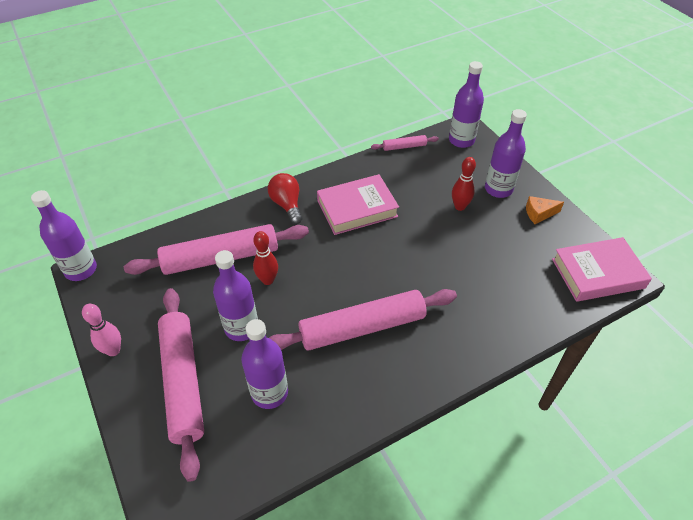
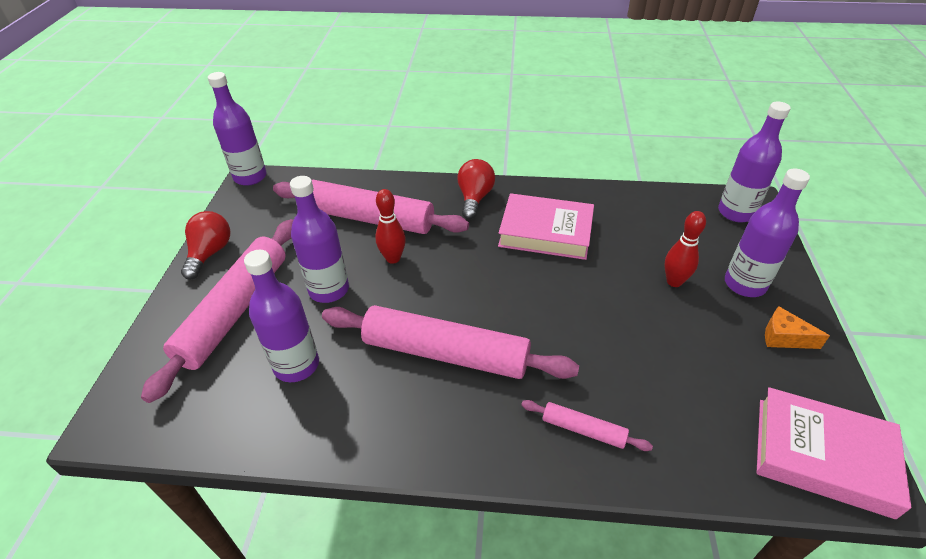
camera: 35 degrees right, 5 degrees down
(113, 350) = (210, 253): pink bowling pin -> red light bulb
(404, 147) = (655, 193): pink rolling pin -> pink rolling pin (583, 430)

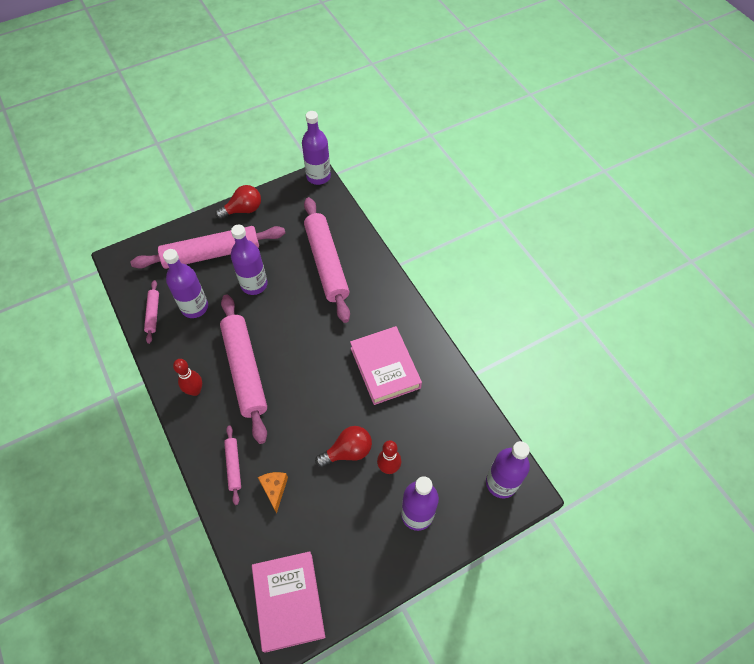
camera: 55 degrees right, 15 degrees up
(253, 421) = (153, 314): none -> pink rolling pin
(393, 258) = (300, 299): red bowling pin -> red bowling pin (195, 390)
(474, 198) = (389, 308): red light bulb -> red light bulb (348, 451)
(784, 337) = (378, 555): orange cheese -> orange cheese (274, 489)

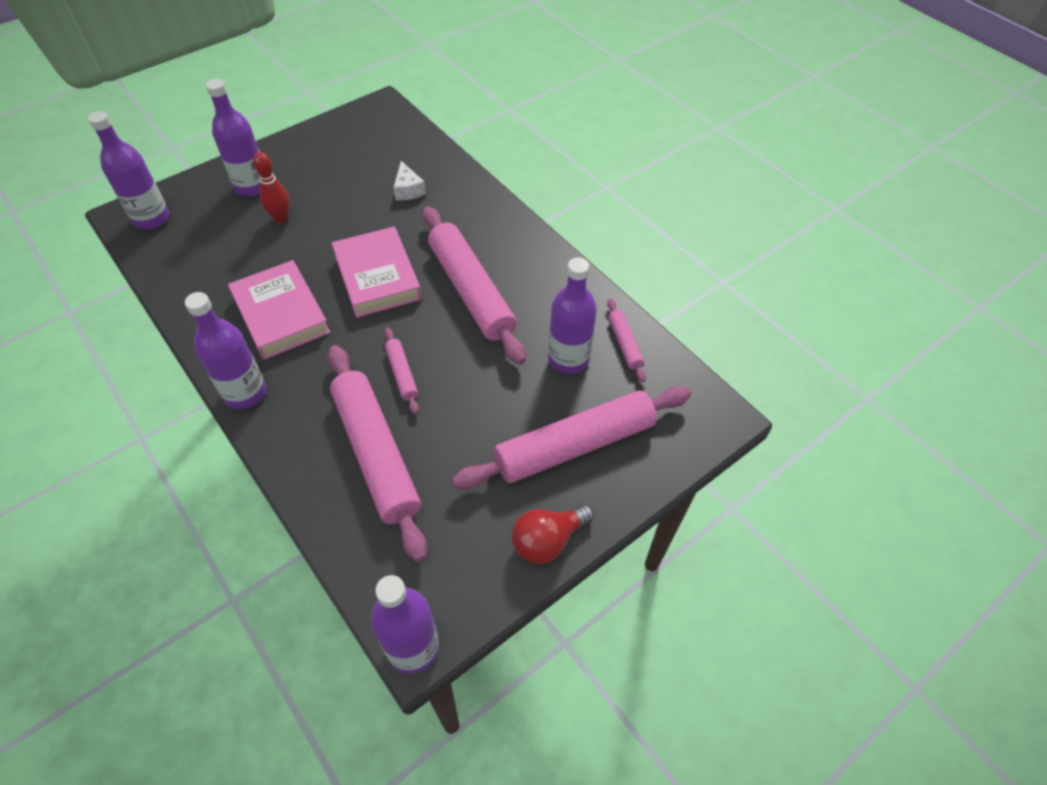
camera: 170 degrees right, 5 degrees down
(195, 390) = (527, 263): red bowling pin -> none
(233, 466) = (458, 203): pink rolling pin -> pink rolling pin (402, 374)
(254, 284) = (489, 403): purple bottle -> purple bottle (245, 393)
(274, 489) = (408, 190): orange cheese -> white cheese
(289, 601) = (379, 122): pink book -> pink book (377, 277)
(348, 451) = (329, 227): red light bulb -> none

